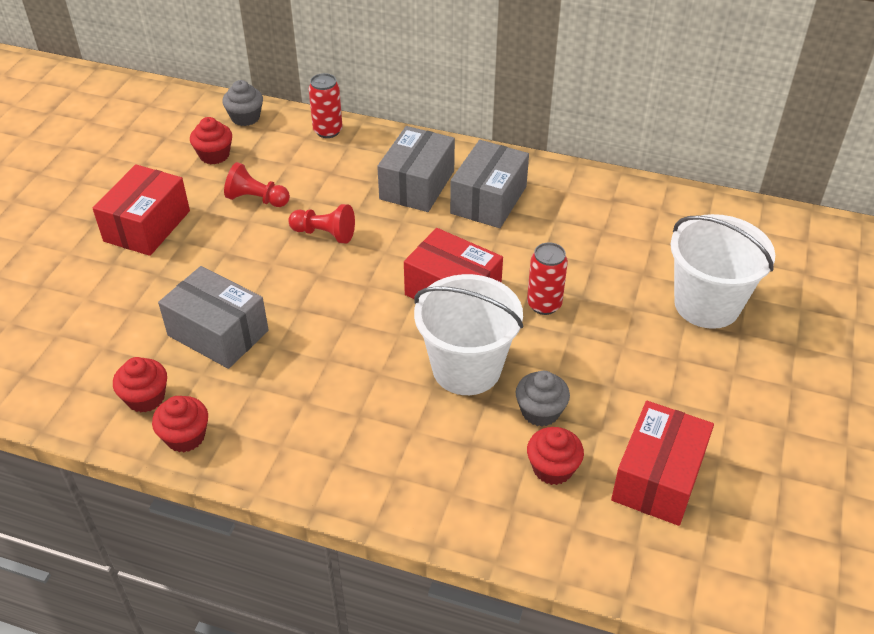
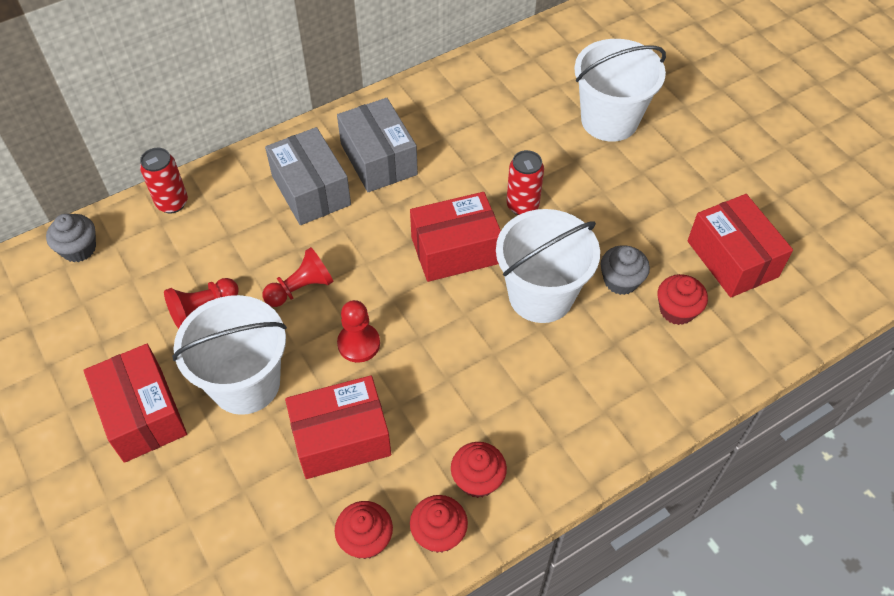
camera: 50 degrees left, 10 degrees up
(214, 155) = (104, 304): red cupcake -> red cupcake (477, 479)
(217, 257) = (245, 383): none -> white bucket
(218, 333) = (341, 438): grey box -> red box
(308, 292) = (359, 344): none -> red pawn

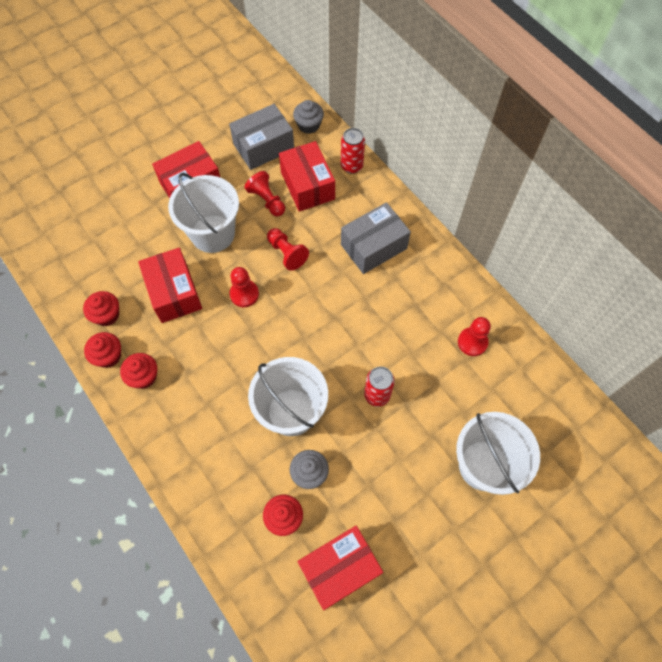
camera: 85 degrees right, 10 degrees up
(378, 159) = (410, 287): grey box -> grey box (263, 146)
(455, 250) = (328, 349): red box -> red box (307, 186)
(461, 111) = (472, 342): none -> red pawn

